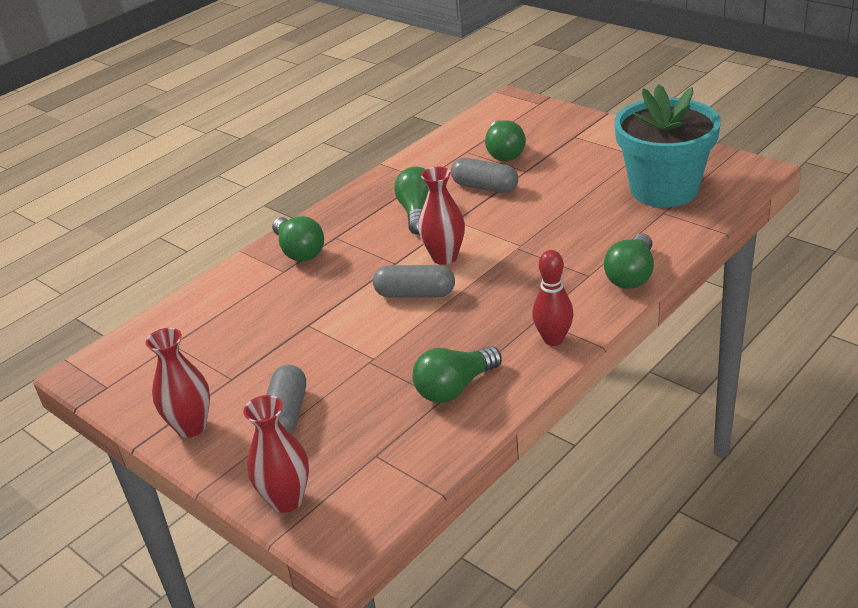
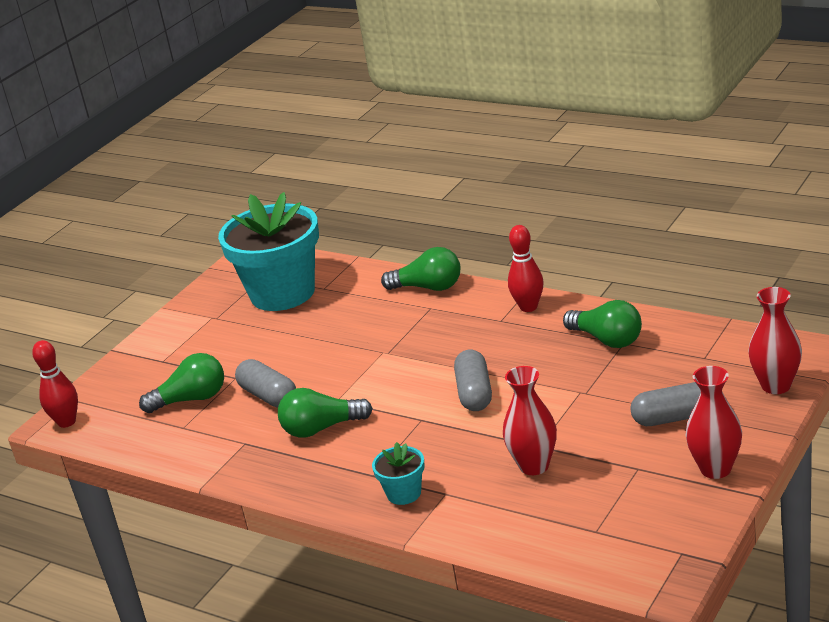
camera: 100 degrees left, 5 degrees down
(299, 251) = (404, 493): green light bulb -> turquoise flower pot
(444, 257) = (408, 391): red vase -> red vase (534, 466)
(485, 187) = (268, 396): grey capsule -> grey capsule turned 60 degrees counterclockwise
(508, 104) = (66, 422): none -> red bowling pin

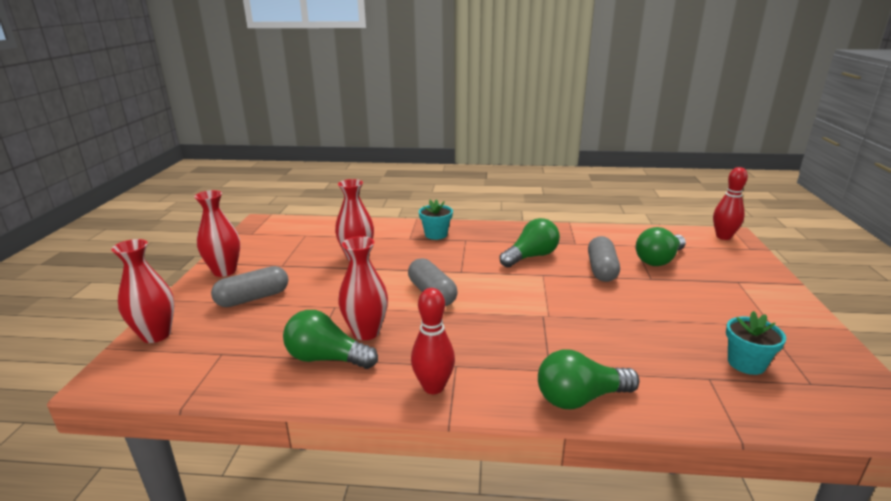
camera: 150 degrees right, 5 degrees down
(268, 396) = (601, 269): grey capsule -> grey capsule turned 75 degrees clockwise
(282, 293) = (746, 363): turquoise flower pot -> turquoise flower pot, size x0.43
(563, 359) = (366, 332): none -> red vase

